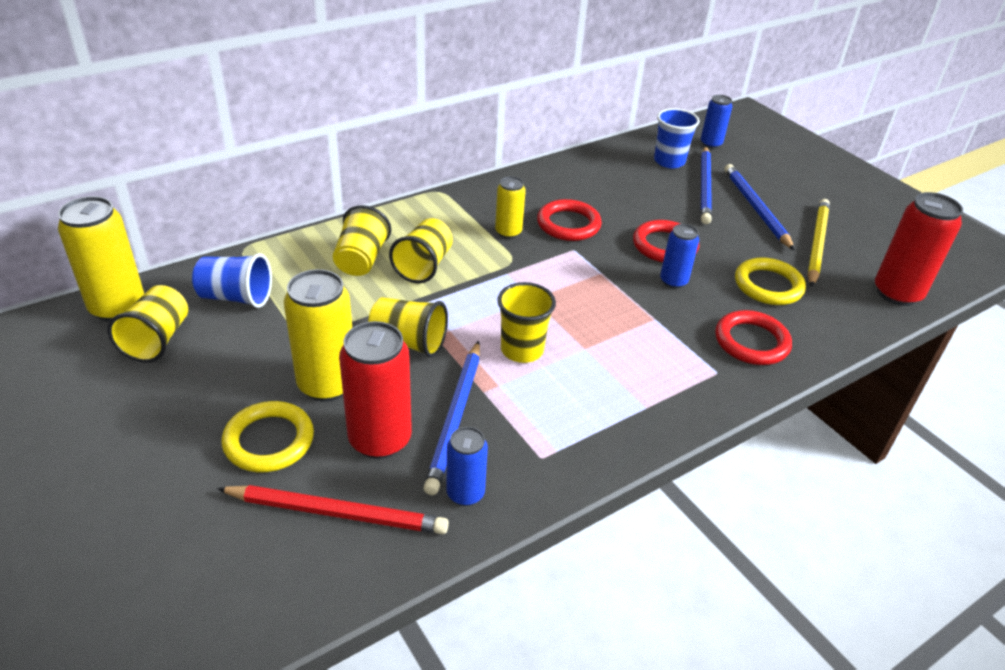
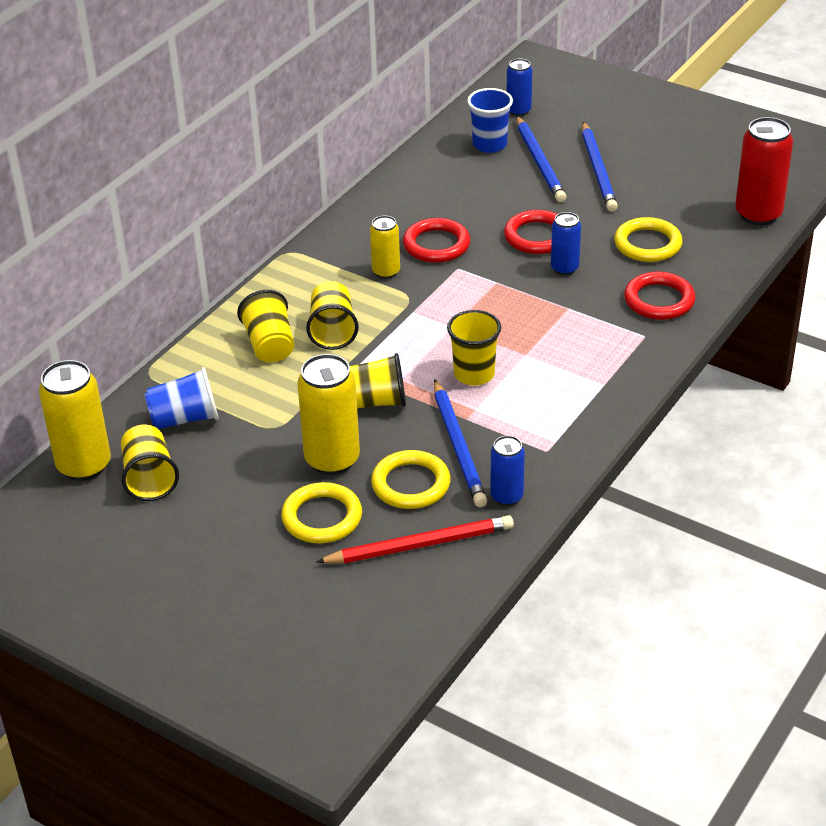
camera: 20 degrees left, 0 degrees up
(380, 440) = (411, 484): red can -> yellow ring
(755, 208) = (598, 170): blue pencil -> blue pencil turned 150 degrees counterclockwise
(816, 244) = (670, 189): yellow pencil -> none

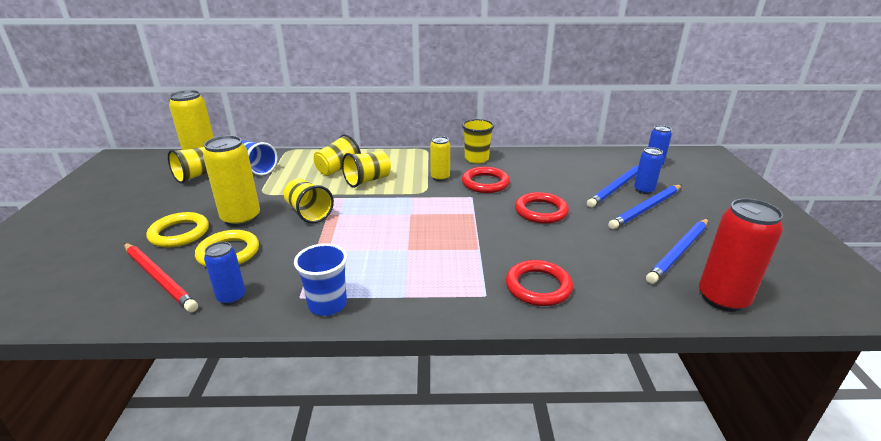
camera: 55 degrees right, 10 degrees down
(458, 446) = (281, 257): blue pencil -> blue pencil (679, 252)
(474, 374) = (367, 237): yellow cup -> yellow cup (476, 159)
(489, 144) = (605, 167): blue cup -> blue cup (327, 304)
(564, 268) = (521, 232): blue can -> blue can (644, 190)
(647, 244) = (598, 257): yellow ring -> none

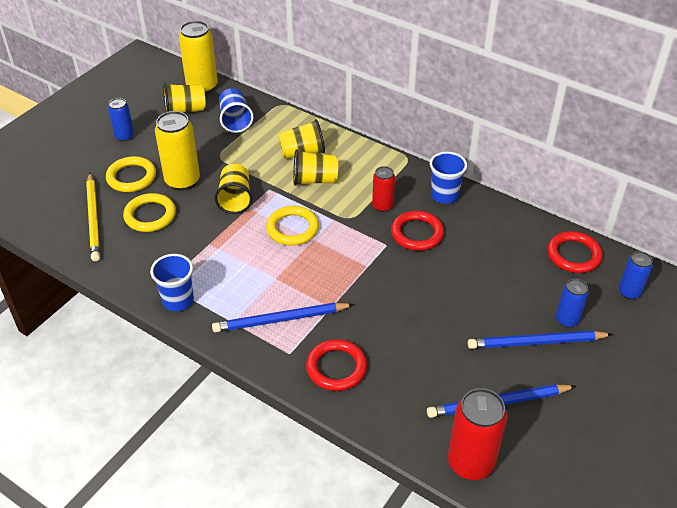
camera: 35 degrees right, 15 degrees up
(159, 278) = (94, 218): red pencil -> yellow pencil
(231, 297) = (125, 260): blue can -> blue can (124, 136)
(384, 213) = (292, 228): none -> yellow ring
(440, 177) = (382, 206): yellow can -> red can
(476, 159) = (444, 195): yellow cup -> blue cup
(541, 211) = (429, 294): red ring -> red ring (573, 255)
(617, 187) = (543, 302): blue pencil -> blue pencil (280, 320)

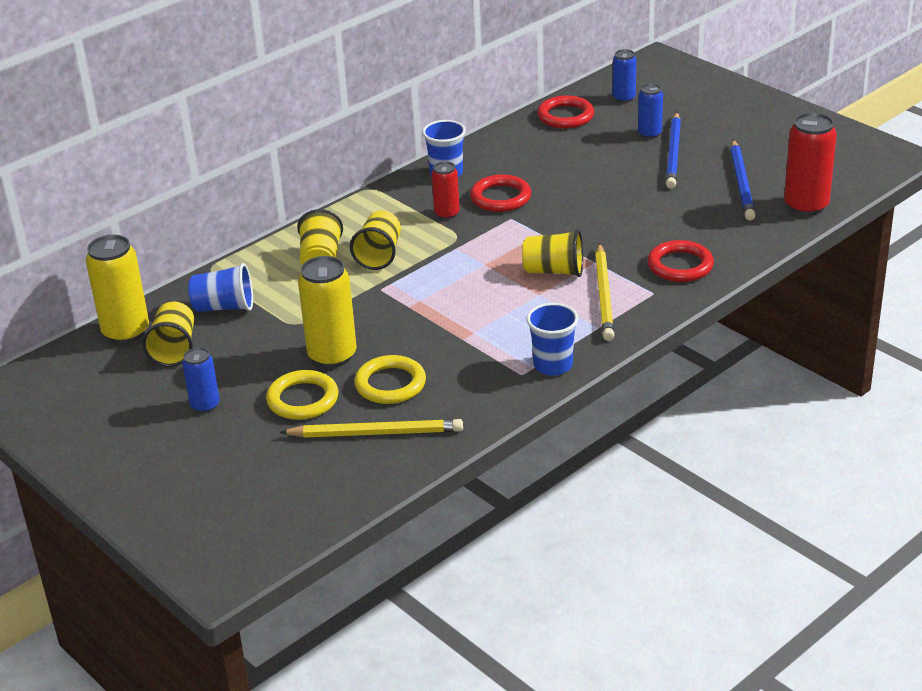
camera: 75 degrees left, 10 degrees down
(235, 199) = (388, 315): yellow cup -> yellow cup (554, 271)
(280, 320) = (604, 295): blue pencil -> yellow pencil
(292, 228) = (460, 277): yellow ring -> none

